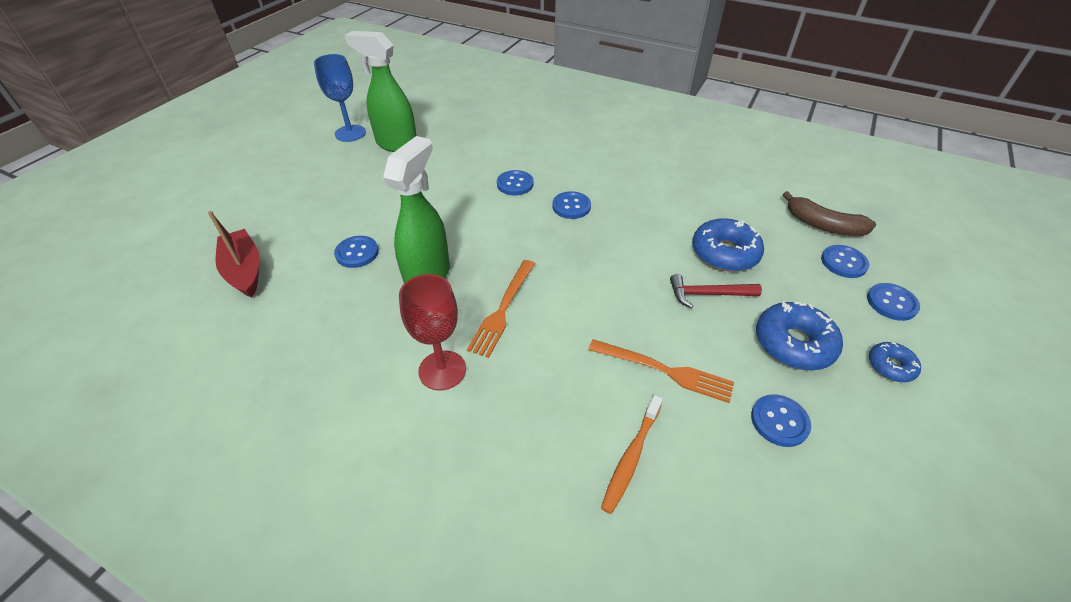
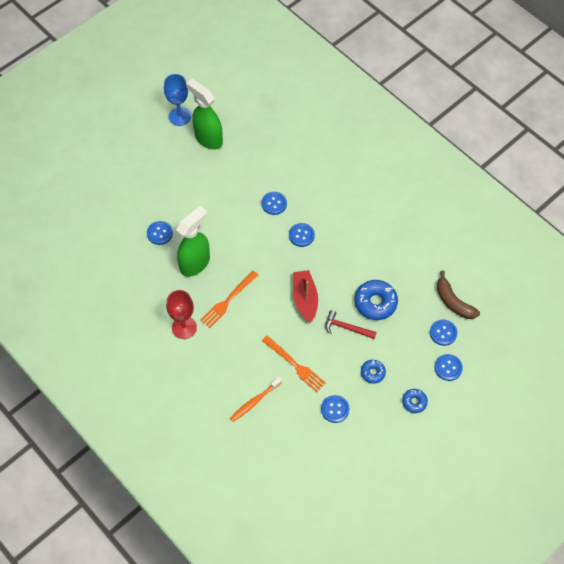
camera: 20 degrees right, 15 degrees up
(244, 270) = (95, 227): red boat -> red boat (305, 299)
(793, 343) = (372, 373): blue donut -> blue donut, size x0.56

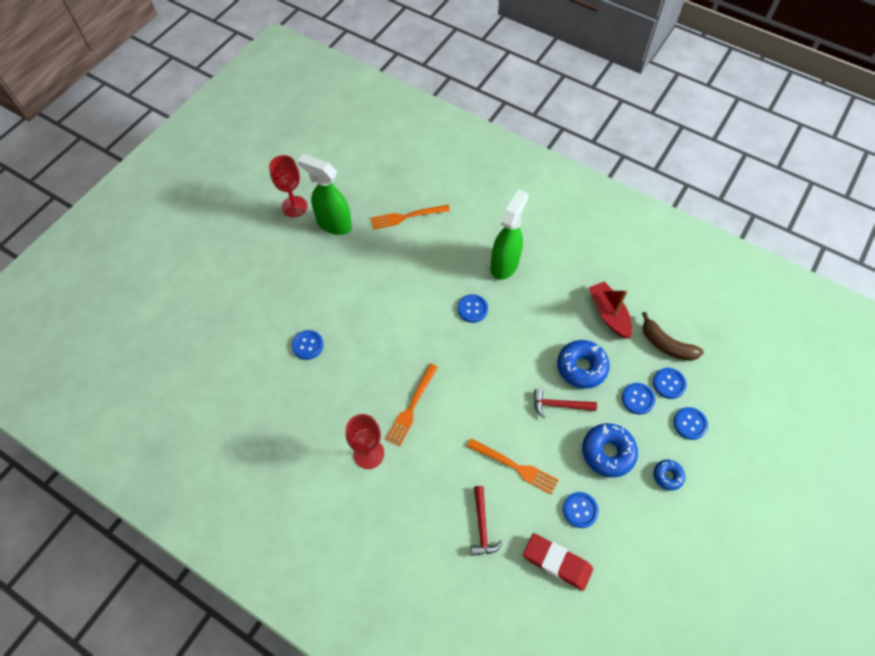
camera: 15 degrees left, 0 degrees up
(180, 116) = (294, 206): blue goblet -> red goblet
(195, 263) = (360, 371): green spray bottle -> green spray bottle (505, 264)
(255, 401) = (482, 526): orange toothbrush -> red hammer
(271, 146) = (406, 217): none -> orange fork
(274, 204) = (430, 280): blue button -> blue button (637, 399)
(303, 441) = (557, 562): none -> red eraser
(305, 299) = (500, 383): red boat -> red boat (609, 314)
(372, 373) = (608, 452): blue donut -> blue donut, size x1.79

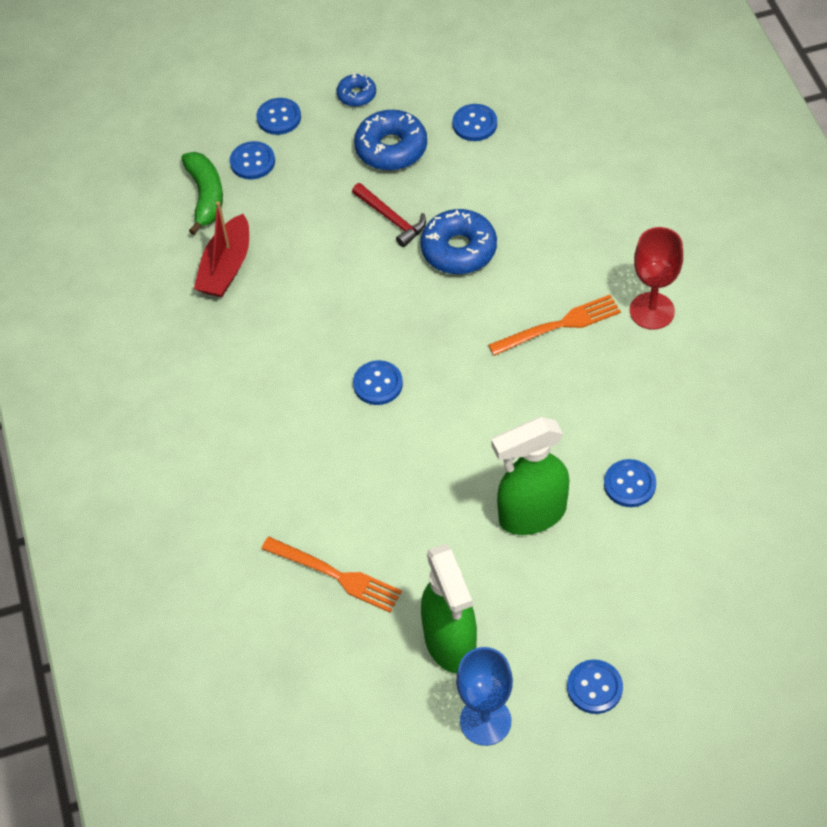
camera: 135 degrees left, 5 degrees down
(294, 206) = (485, 721): red goblet -> blue goblet
(482, 526) = (587, 172): red hammer -> none
(505, 264) = (278, 410): green spray bottle -> green spray bottle (531, 515)
(515, 466) = (501, 197): orange fork -> none
(557, 562) = (542, 102): red eraser -> none
(581, 367) = (324, 237): blue donut -> blue donut (459, 249)
(637, 399) = (302, 170): blue button -> blue button (594, 687)
(666, 345) = (205, 196): brown banana -> green banana

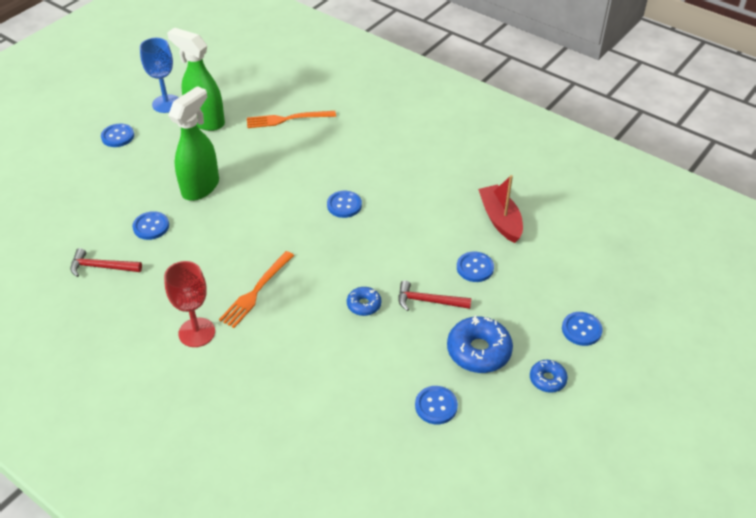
camera: 140 degrees right, 10 degrees down
(205, 196) = (563, 252): green banana -> none
(252, 162) = (561, 289): blue button -> blue button (475, 268)
(459, 249) = (364, 305): blue donut -> blue donut, size x0.56
(718, 455) = (101, 267): none -> red hammer

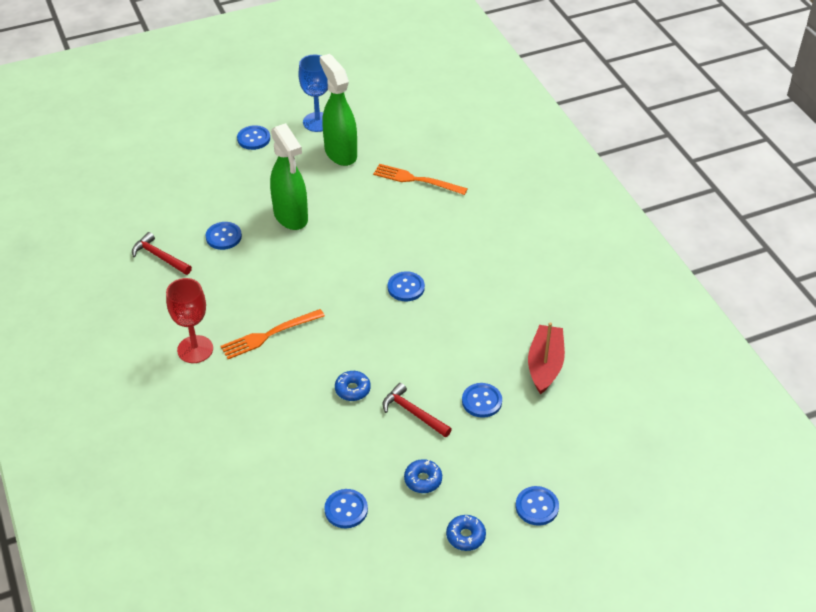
camera: 30 degrees right, 0 degrees up
(201, 187) = (291, 217): green spray bottle -> green spray bottle turned 90 degrees clockwise
(478, 351) = (423, 480): blue donut -> blue donut, size x0.56

